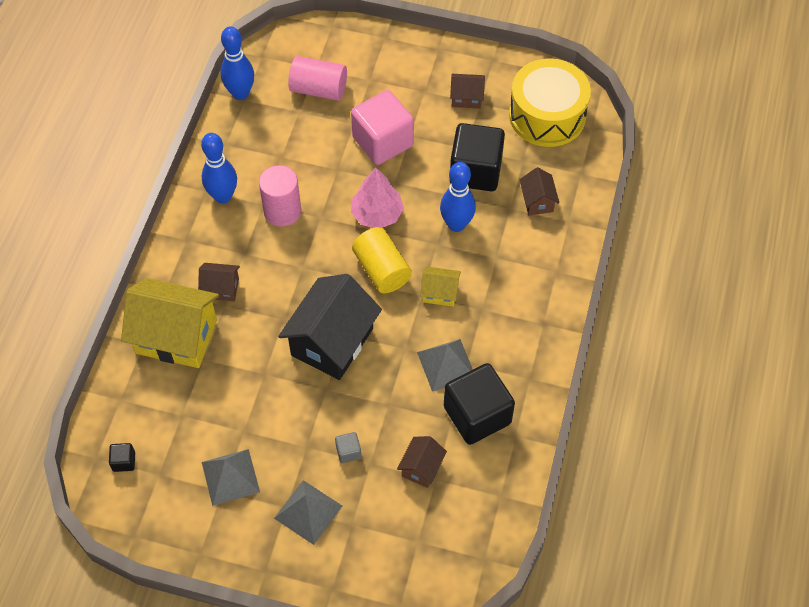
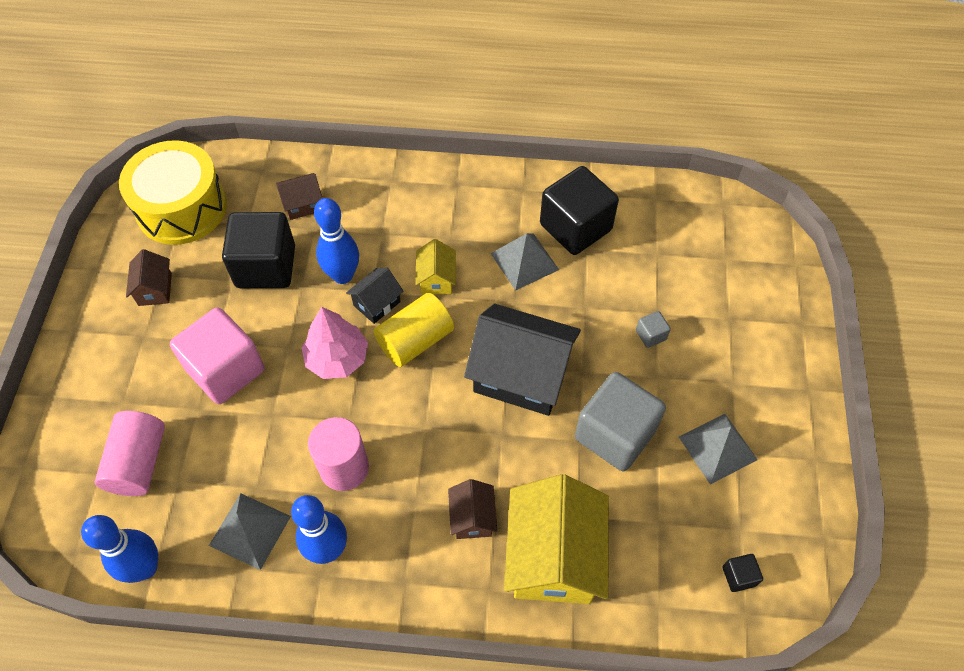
camera: 100 degrees left, 0 degrees up
(262, 401) = (615, 434): none -> grey cube
(308, 512) = (730, 361): grey pyramid -> grey pyramid (250, 530)
(421, 468) = (648, 266): brown house -> none
(423, 246) = (377, 303): none -> black house

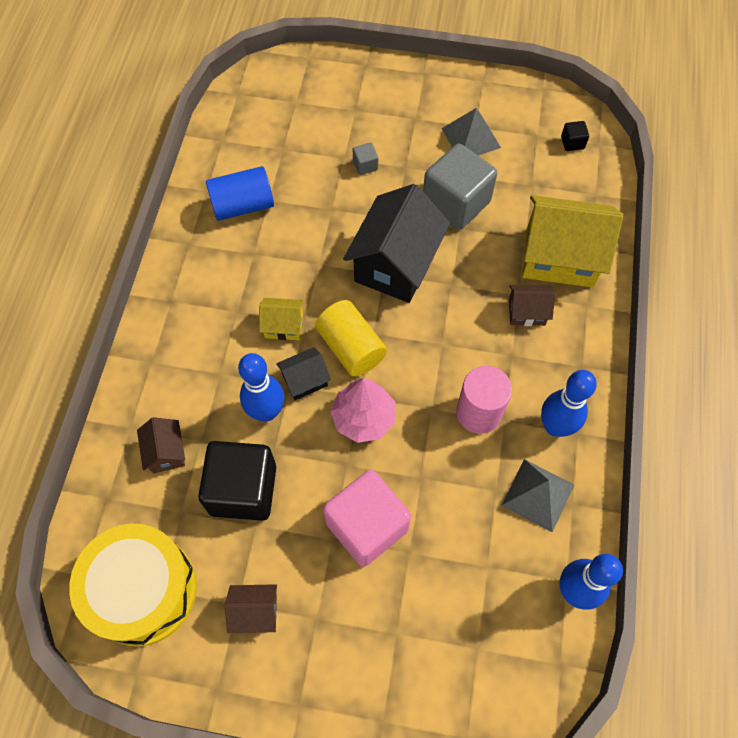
camera: 85 degrees left, 5 degrees up
(139, 462) = (466, 608): pink cylinder -> none
(377, 303) = (305, 380): black house -> black house turned 75 degrees counterclockwise
(524, 261) = (275, 250): grey pyramid -> none
(575, 227) = (243, 205): black cube -> blue cylinder

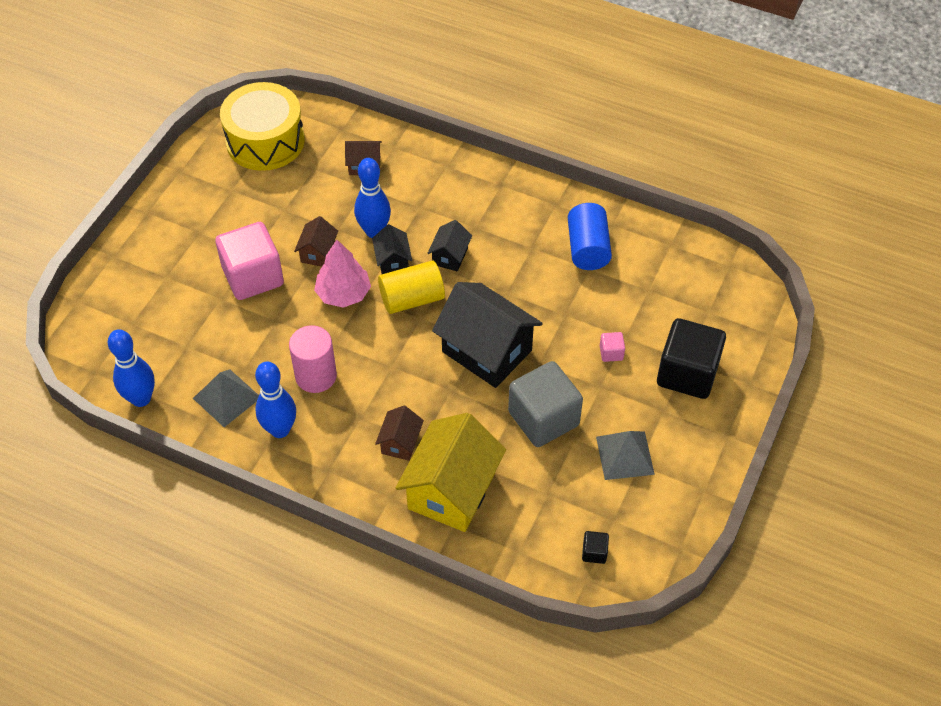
camera: 105 degrees right, 10 degrees down
(243, 490) = (315, 206): black cube -> black cube (687, 373)
(255, 611) = (221, 199): brown house -> brown house (318, 253)
(284, 326) = (450, 256): yellow house -> black house
(365, 165) = (611, 353): grey cube -> pink cube

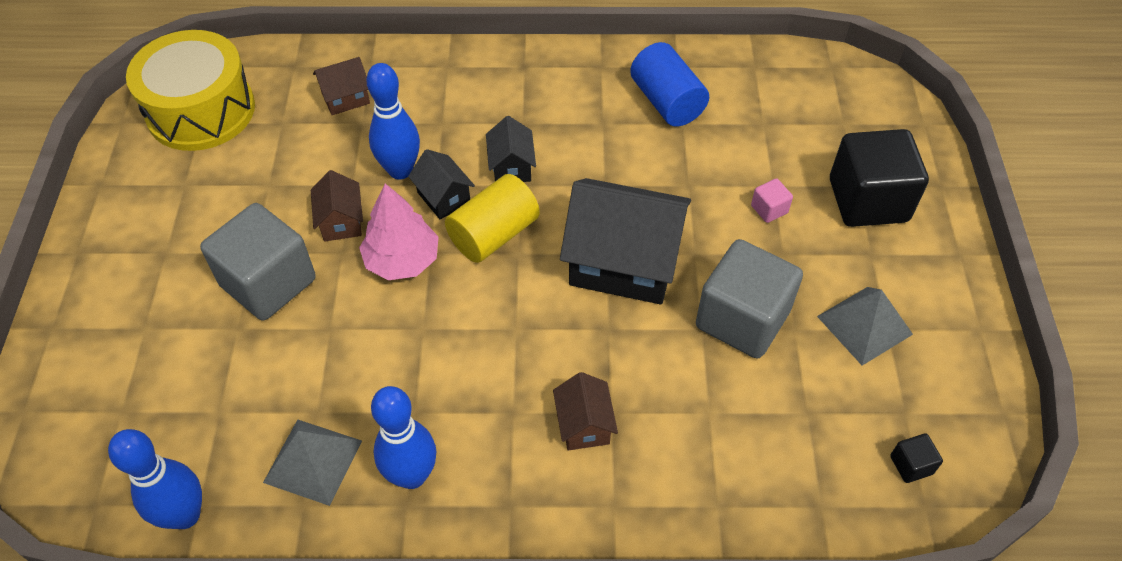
camera: 25 degrees left, 0 degrees up
(253, 276) = (268, 282): pink cube -> grey cube
(316, 376) = (422, 381): pink cylinder -> none
(451, 490) = (687, 461): yellow house -> none

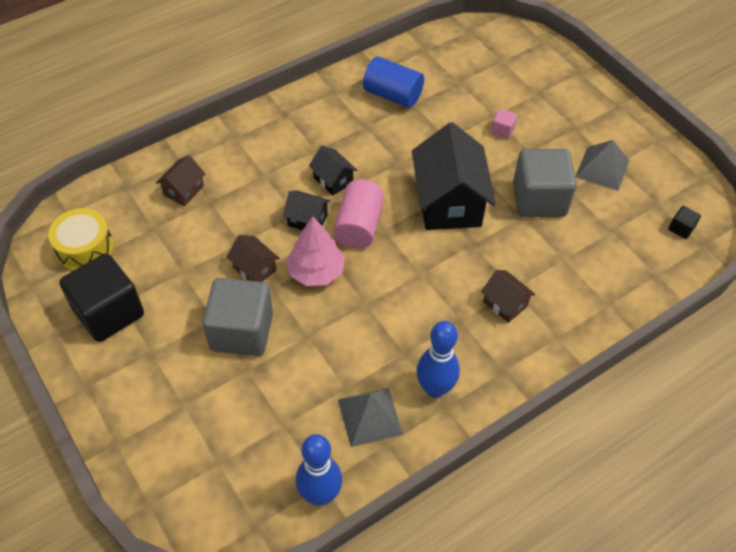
camera: 35 degrees left, 0 degrees up
(201, 110) = (85, 249): yellow drum -> yellow drum, size x0.64
(400, 170) = (264, 218): blue bowling pin -> none
(493, 234) = (358, 226): yellow cylinder -> pink cylinder
(623, 263) = (449, 203): black house -> black house turned 75 degrees counterclockwise
(868, 200) = (550, 99): black cube -> black cube (109, 312)

